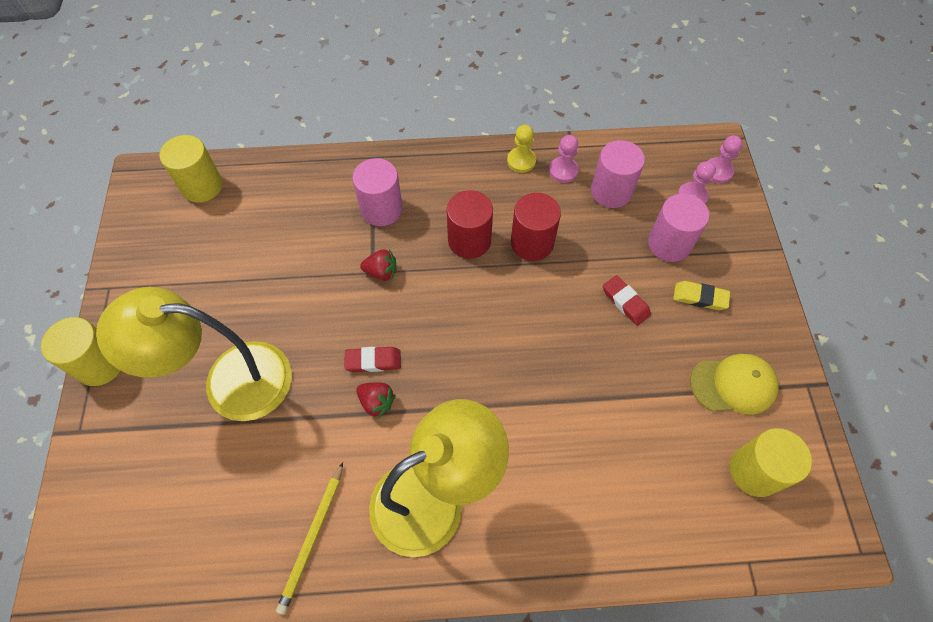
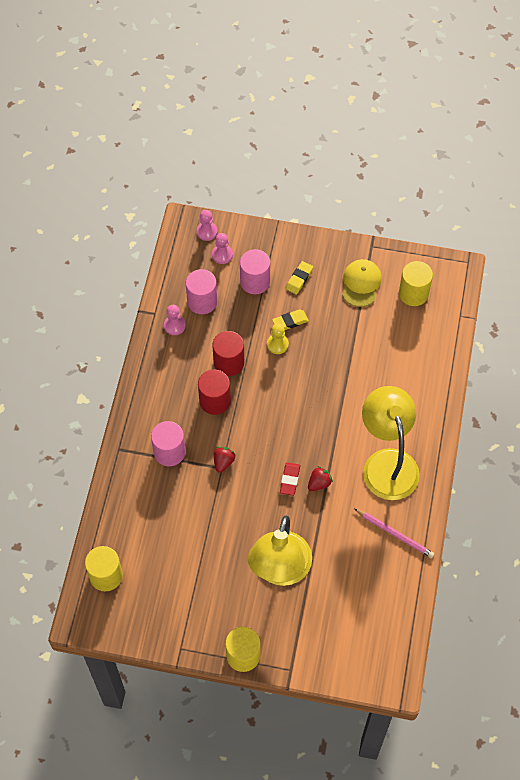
camera: 75 degrees left, 0 degrees up
(312, 538) = (395, 534): yellow pencil -> pink pencil
(521, 161) = (156, 350): yellow pawn -> yellow pawn (277, 344)
(625, 302) = (290, 322): red eraser -> yellow eraser

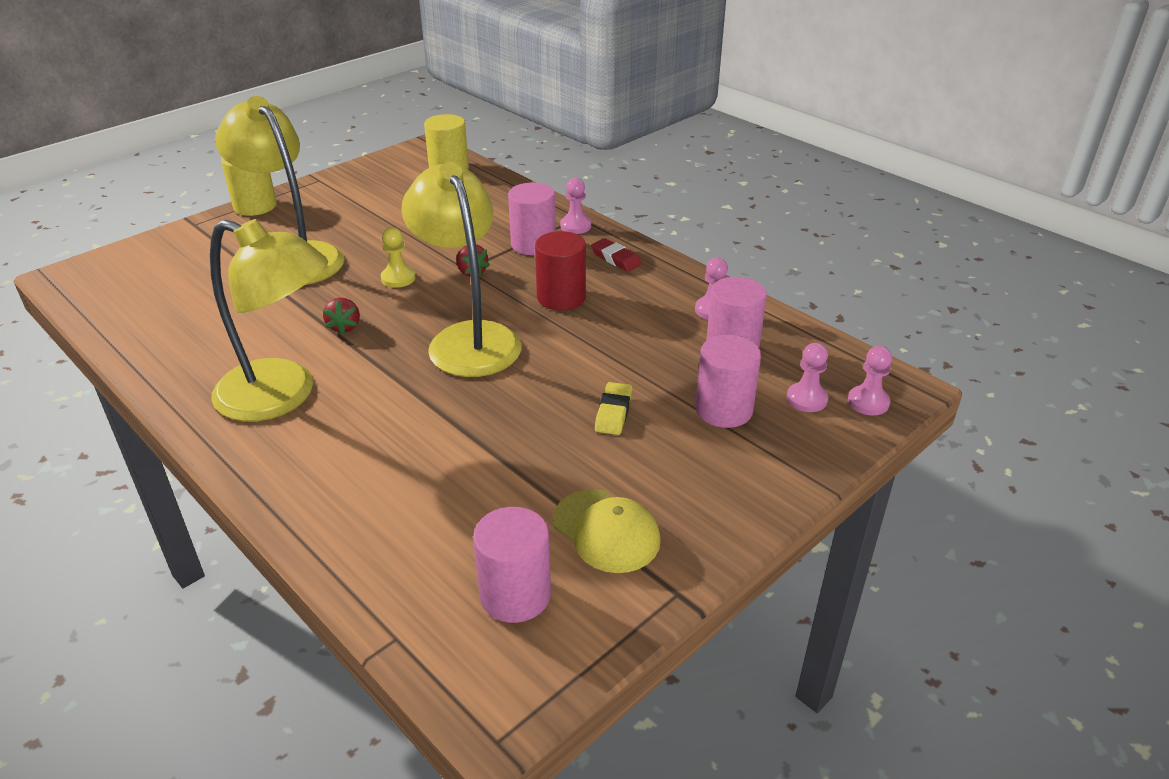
camera: 125 degrees right, 25 degrees down
(131, 443) = (575, 226): none -> pink pawn
(229, 362) = (605, 329): red cylinder -> none
(277, 344) = (587, 383): yellow pawn -> yellow pawn (398, 278)
(283, 418) = (468, 338): none -> yellow lamp
(290, 480) = (381, 307): red eraser -> red eraser (616, 259)
(299, 279) = (686, 459): yellow eraser -> none
(395, 534) = (192, 354): pink pencil -> none
(413, 293) = (515, 594): yellow cylinder -> pink cylinder

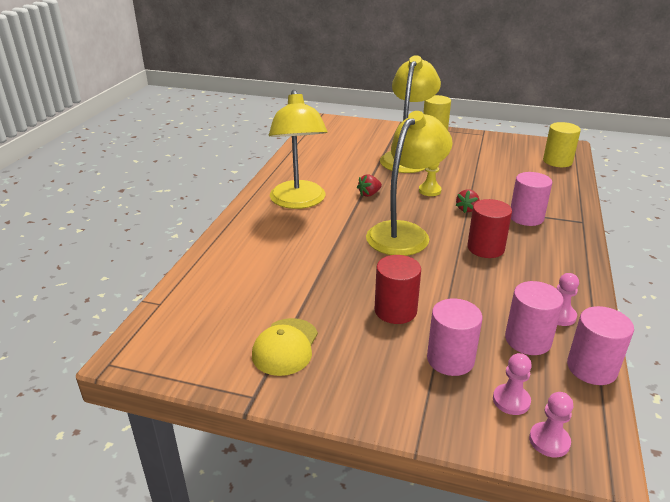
camera: 60 degrees right, 5 degrees down
(515, 594) = (211, 331): pink cylinder -> pink cylinder (591, 368)
(575, 226) = (571, 224): pink pawn -> none
(613, 412) = (395, 310): yellow eraser -> red cylinder
(616, 259) = (558, 253): red eraser -> none

